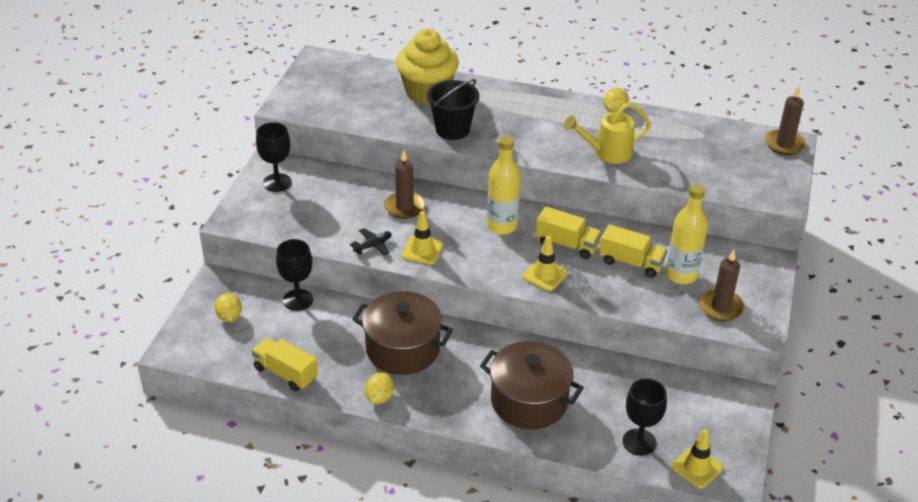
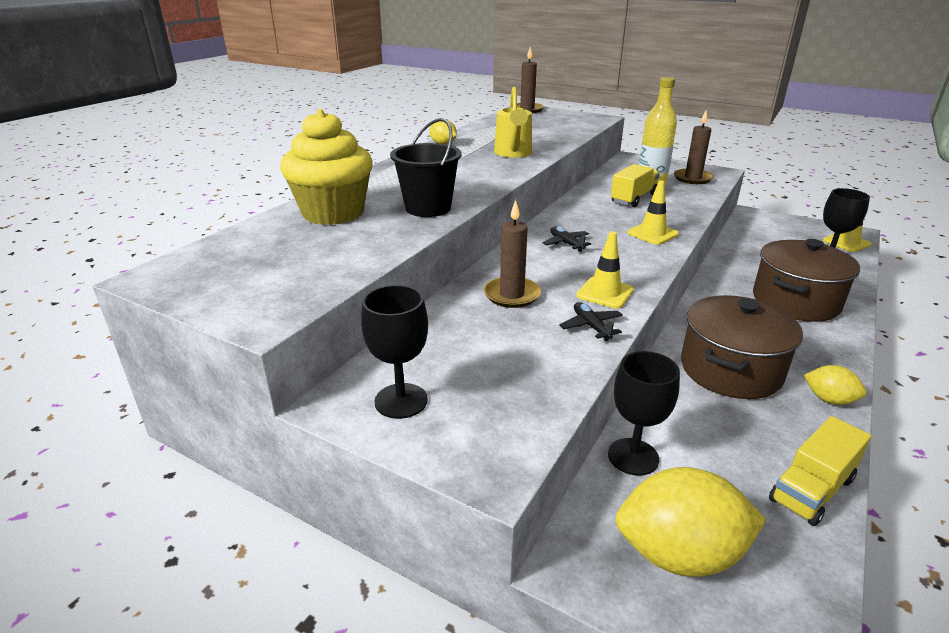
camera: 75 degrees left, 10 degrees down
(229, 317) = (679, 554): yellow lemon -> yellow lemon, size x1.95
(502, 226) = (566, 243): yellow bottle -> black plane
(567, 244) = (603, 219): yellow truck -> none

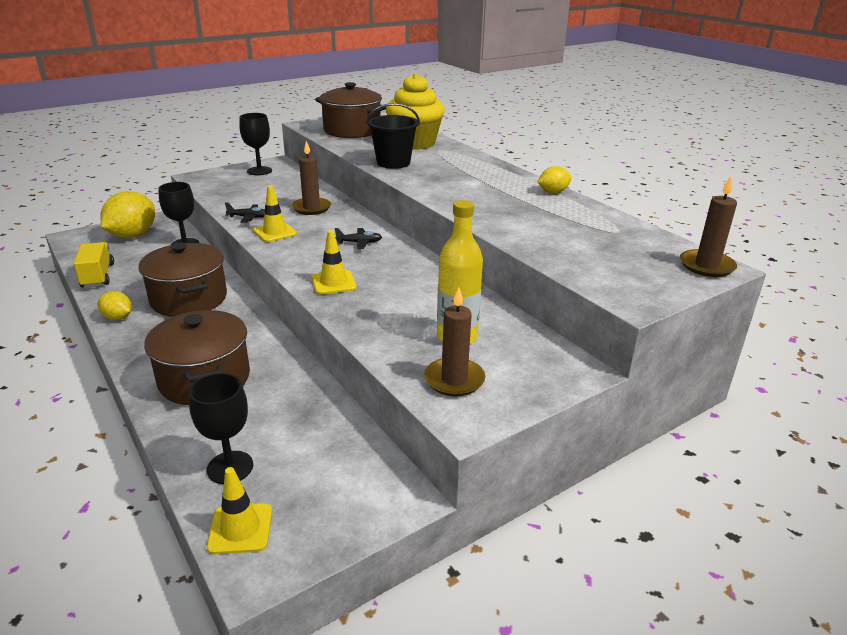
camera: 115 degrees right, 0 degrees up
(290, 266) = (352, 130): none -> brown pot
(513, 153) = (495, 211): yellow watering can -> none
(633, 198) = (423, 307): yellow truck -> none
(829, 399) = (118, 318): yellow lemon -> yellow lemon turned 60 degrees clockwise

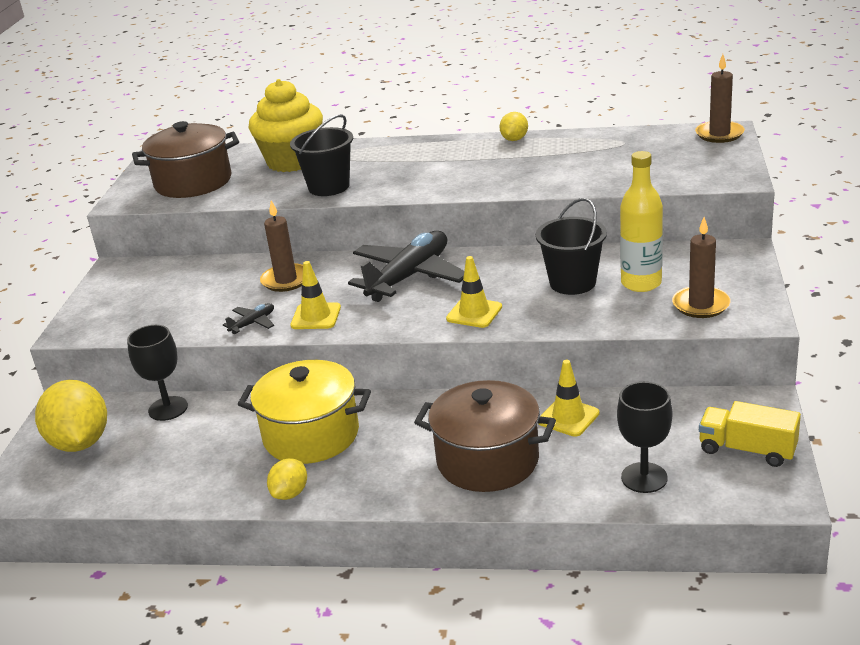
camera: 45 degrees left, 0 degrees up
(98, 276) = (160, 490): yellow truck -> yellow truck (747, 450)
(118, 318) = (290, 493): yellow lemon -> yellow lemon turned 45 degrees counterclockwise
(189, 299) = (311, 435): brown pot -> yellow pot
(240, 529) = (729, 491): yellow traffic cone -> yellow traffic cone (568, 417)
(259, 171) = (125, 285): black goblet -> none
(359, 243) = (409, 277): black plane -> black plane, size x2.35
(422, 306) = (572, 283): none -> black bucket

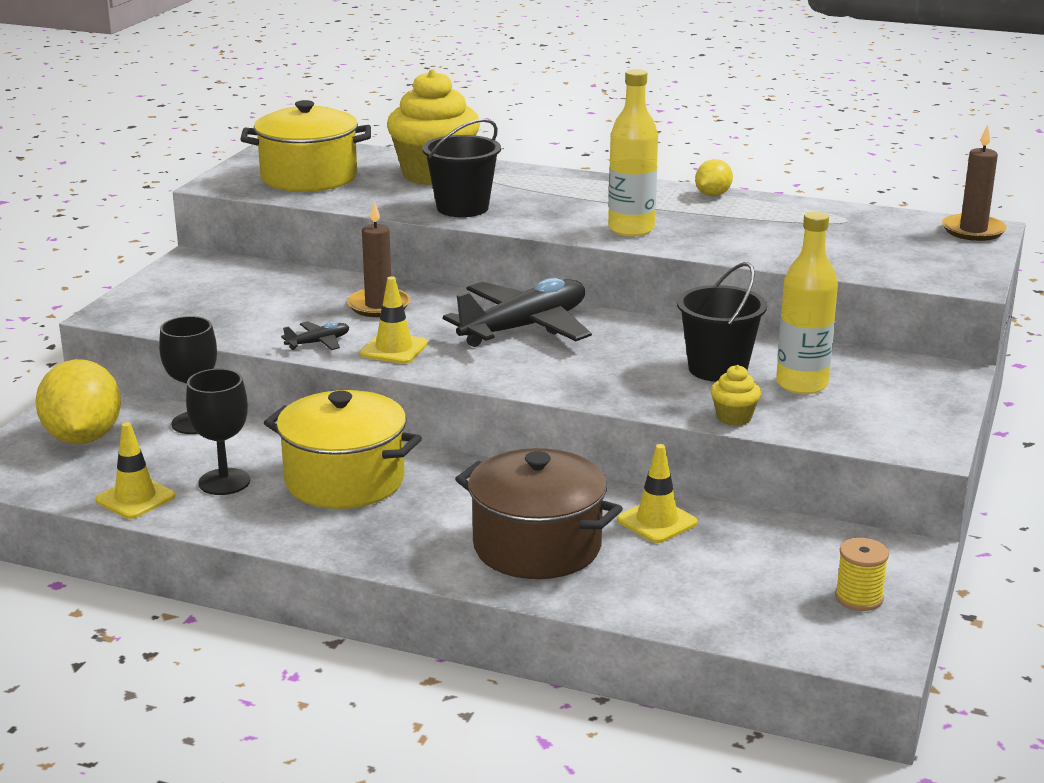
camera: 10 degrees right, 5 degrees down
(193, 182) = (309, 177): brown pot -> yellow pot
(290, 493) = (292, 534): yellow lemon -> none
(468, 181) = (631, 229): none -> yellow bottle
(474, 313) = (581, 379): yellow traffic cone -> yellow traffic cone (135, 498)
(605, 322) = (734, 417): none -> yellow cupcake
(644, 478) = (715, 601): black goblet -> black goblet (224, 482)
(701, 305) = (863, 420): brown candle -> none
(747, 450) = (859, 598): yellow truck -> yellow spool

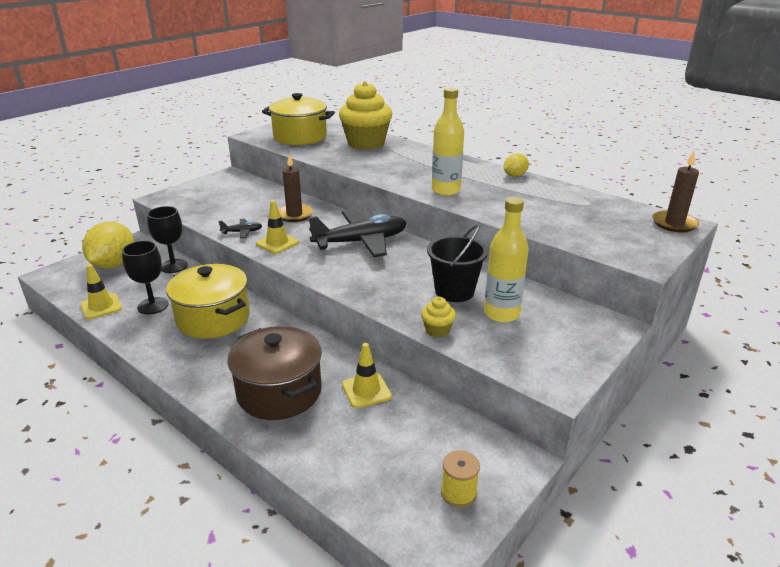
camera: 20 degrees right, 5 degrees up
(462, 208) = (362, 164): black bucket -> none

